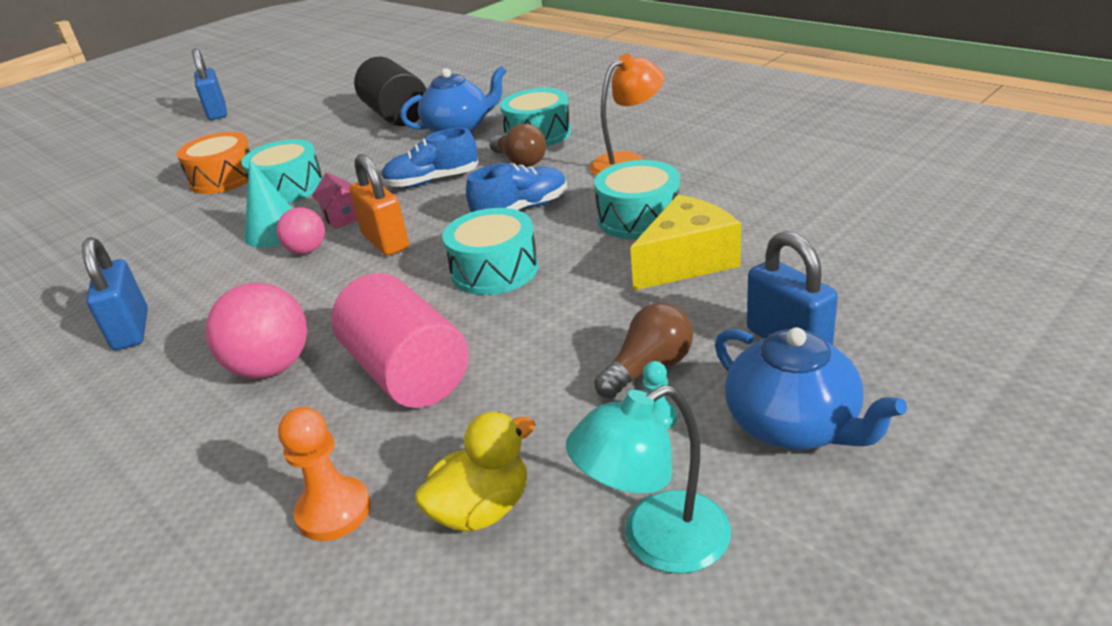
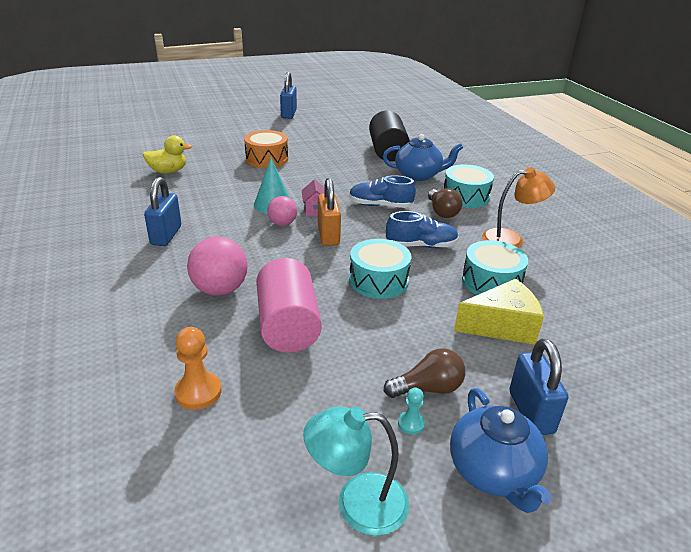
camera: 20 degrees right, 0 degrees up
(288, 188) = (297, 178): turquoise drum -> none
(482, 509) = (274, 431): yellow duck -> yellow duck (168, 171)

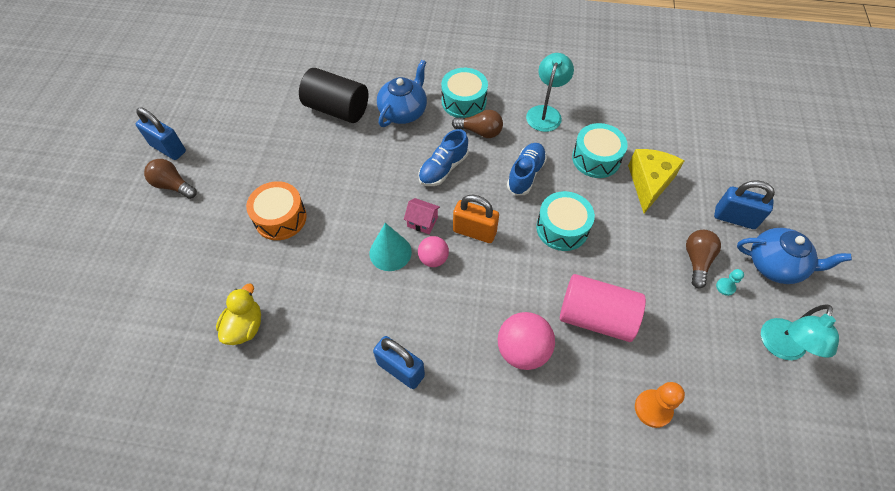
camera: 60 degrees left, 25 degrees up
(261, 123) = (173, 185): none -> brown light bulb
(511, 239) = (545, 113): orange lamp -> turquoise lamp

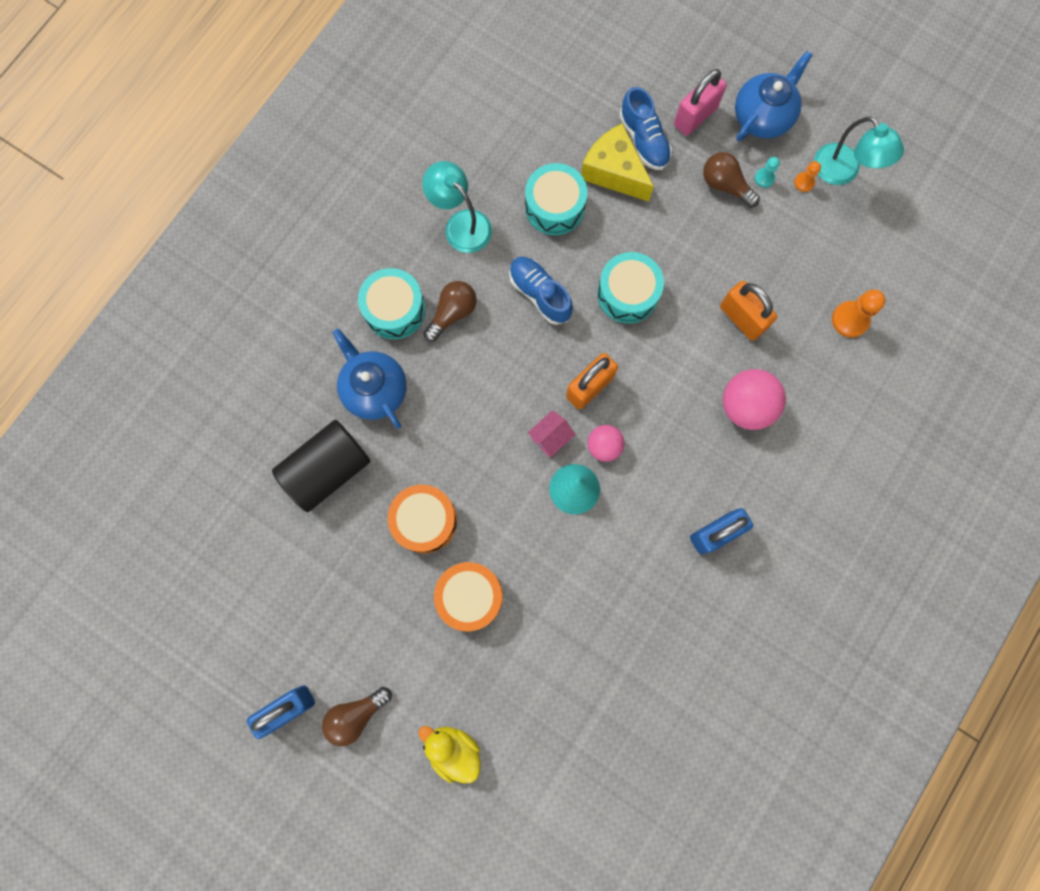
camera: 65 degrees left, 20 degrees up
(245, 327) = (597, 678): yellow duck -> yellow duck (453, 749)
(325, 172) = (425, 521): none -> orange drum
(443, 169) = (487, 381): blue shoe -> blue shoe (644, 140)
(595, 317) = (742, 318): pink cylinder -> orange padlock
(734, 218) = (695, 117): blue padlock -> pink padlock
(746, 319) = (804, 182): none -> orange pawn

